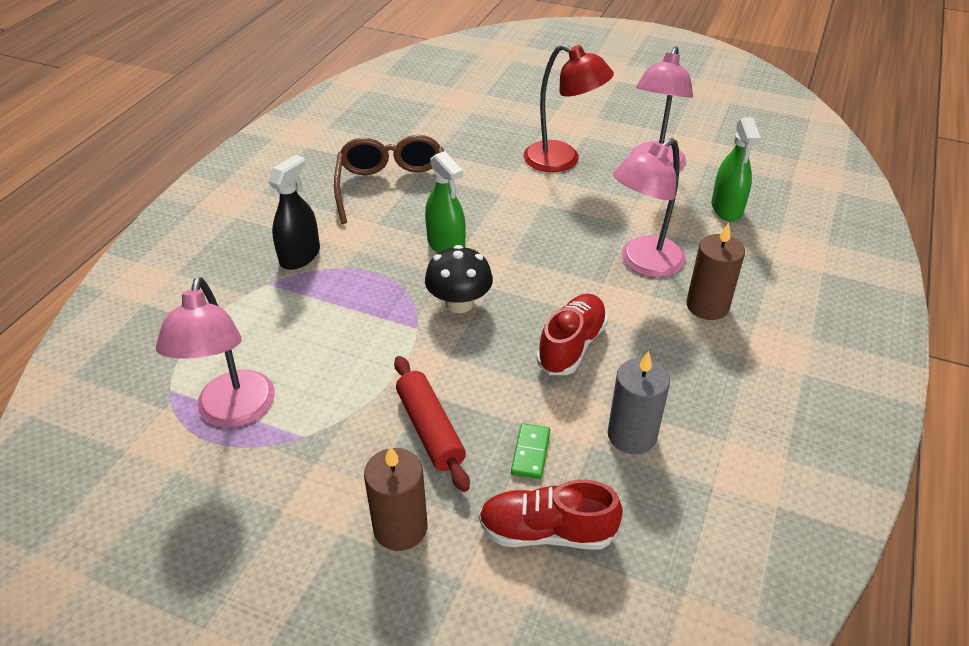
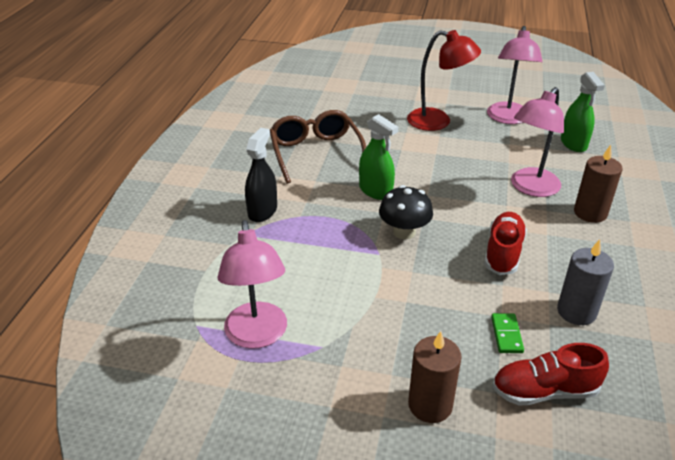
camera: 10 degrees left, 5 degrees down
(430, 429) = (422, 328): red rolling pin -> none

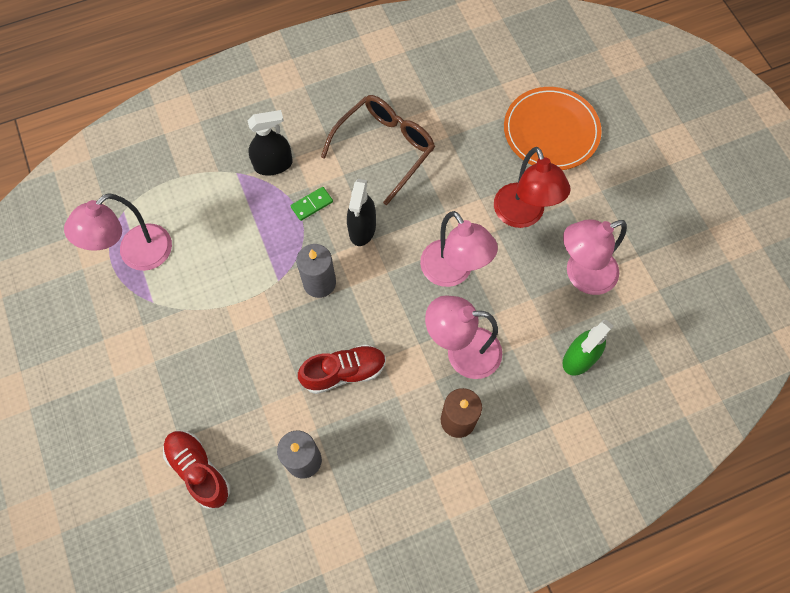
camera: 55 degrees right, 30 degrees up
(375, 191) = (362, 229): green spray bottle -> black spray bottle
(383, 87) = (551, 131): none -> orange plate
(404, 232) = (319, 283): black mushroom -> grey candle
(430, 405) = (140, 400): brown candle -> none
(457, 166) = (453, 272): none -> pink lamp
(506, 335) = (243, 419): green domino -> green domino (312, 204)

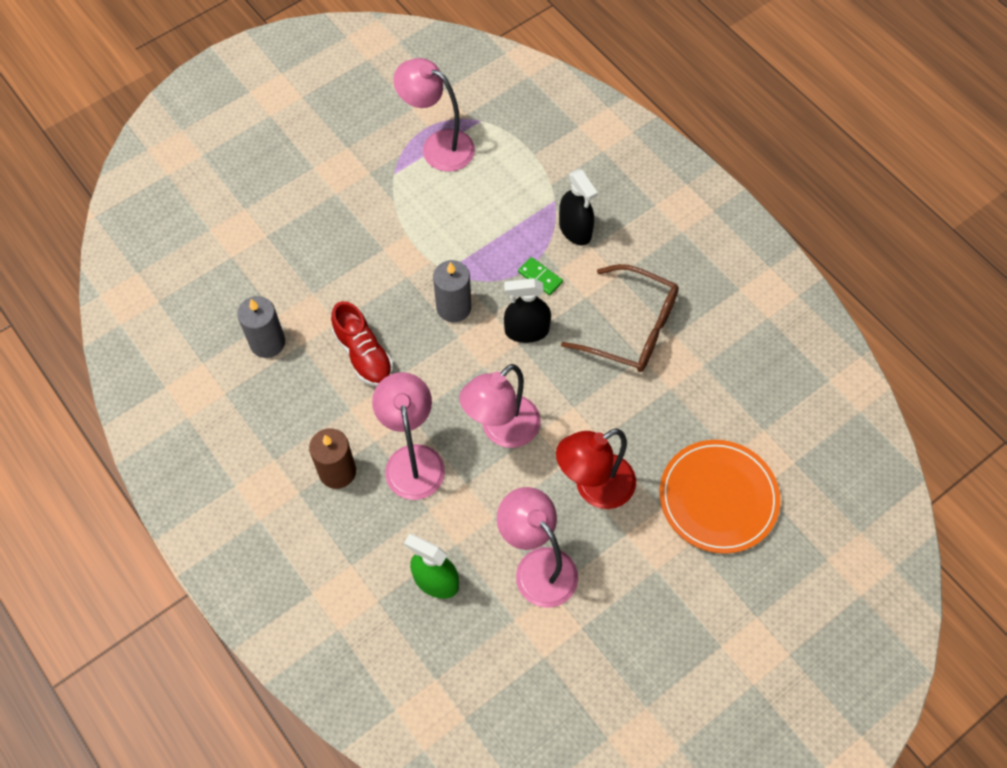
camera: 75 degrees right, 5 degrees down
(199, 470) = (241, 260): red shoe -> none

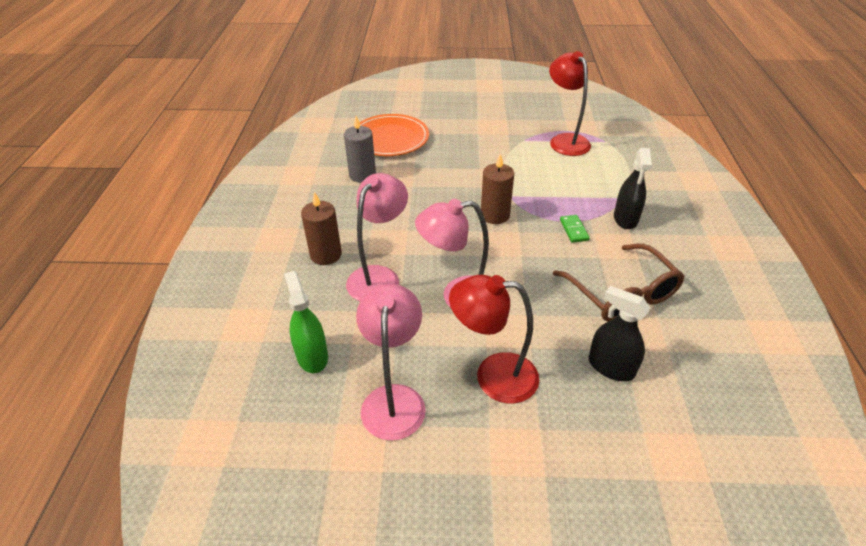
camera: 40 degrees right, 20 degrees down
(363, 354) = (411, 208): red shoe -> none
(438, 146) = (565, 140): pink lamp -> red lamp
(453, 307) = (495, 215): grey candle -> brown candle
(526, 331) = (534, 252): black spray bottle -> black spray bottle (611, 367)
(718, 498) = (602, 458): orange plate -> orange plate (390, 138)

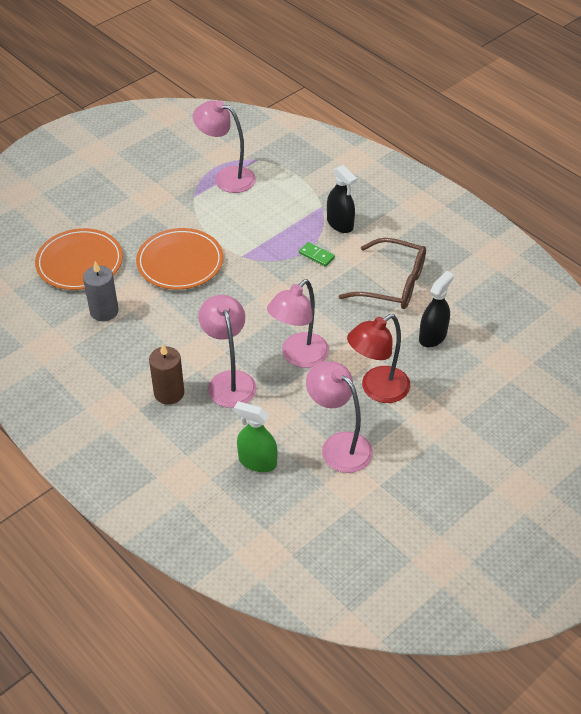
camera: 45 degrees left, 5 degrees up
(456, 174) = (180, 262): none -> orange plate
(495, 215) = (250, 279): brown candle -> none
(565, 140) = (226, 177): red lamp -> pink lamp
(611, 367) = (432, 336): black spray bottle -> black spray bottle turned 135 degrees clockwise

